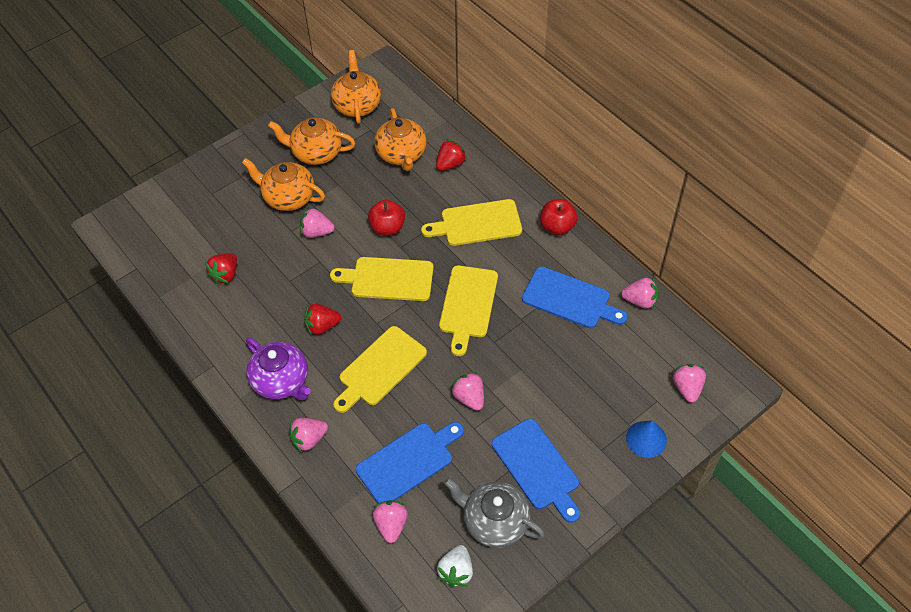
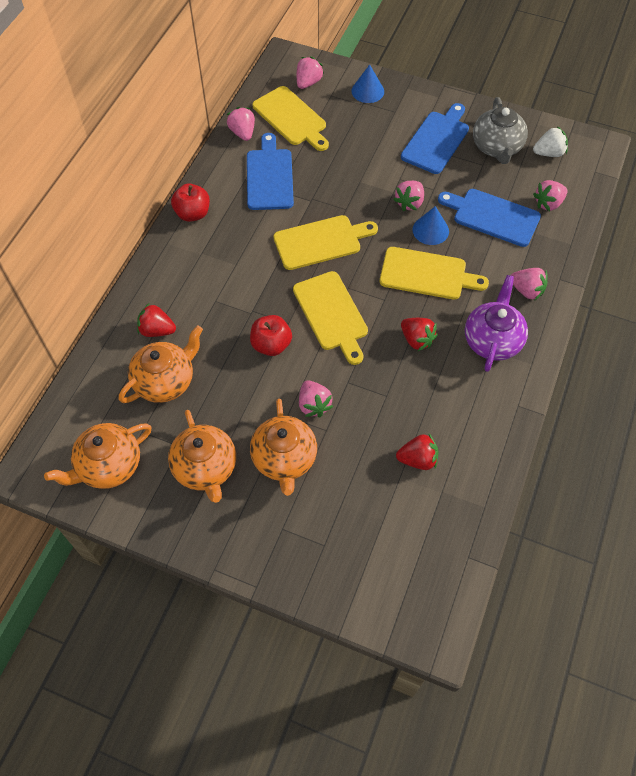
camera: 120 degrees left, 5 degrees up
(426, 398) = (430, 230): none -> blue cone
(477, 223) = (223, 274): yellow cutting board -> yellow cutting board (291, 118)
(687, 388) = (308, 83): pink strawberry -> pink strawberry turned 150 degrees clockwise

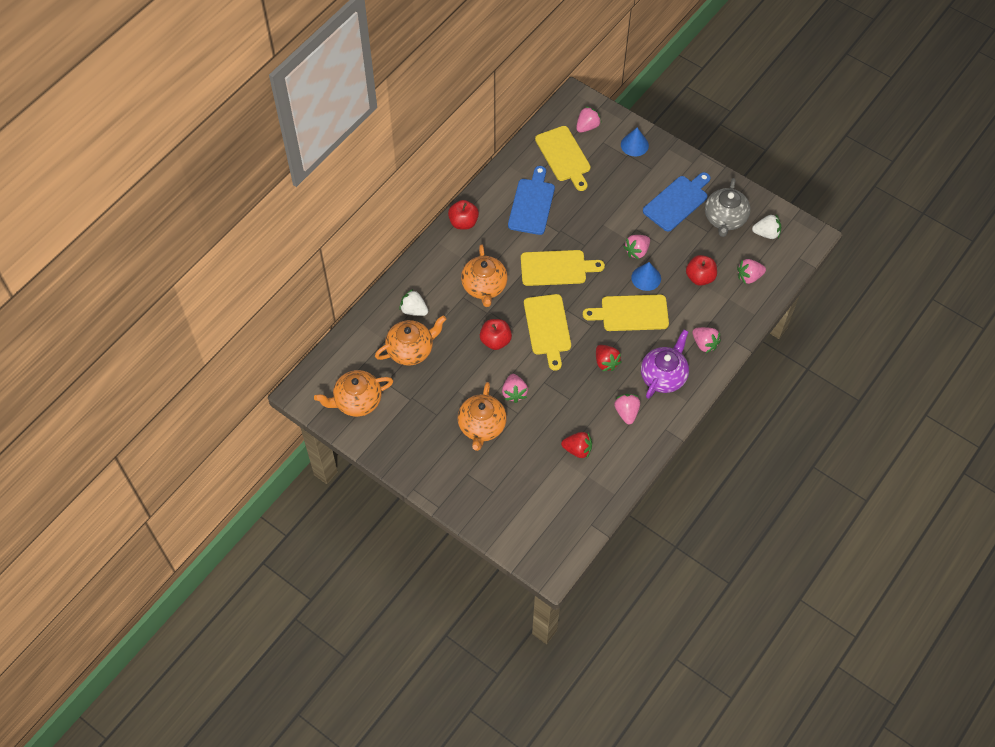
camera: 15 degrees right, 0 degrees up
(157, 330) = (414, 310): red strawberry -> white strawberry
(205, 468) = (424, 419): orange teapot -> orange teapot (484, 287)
(242, 133) = (521, 161): pink strawberry -> pink strawberry (626, 412)
(427, 274) = (631, 313): yellow cutting board -> yellow cutting board turned 150 degrees clockwise
(492, 216) = (700, 277): blue cutting board -> red apple

